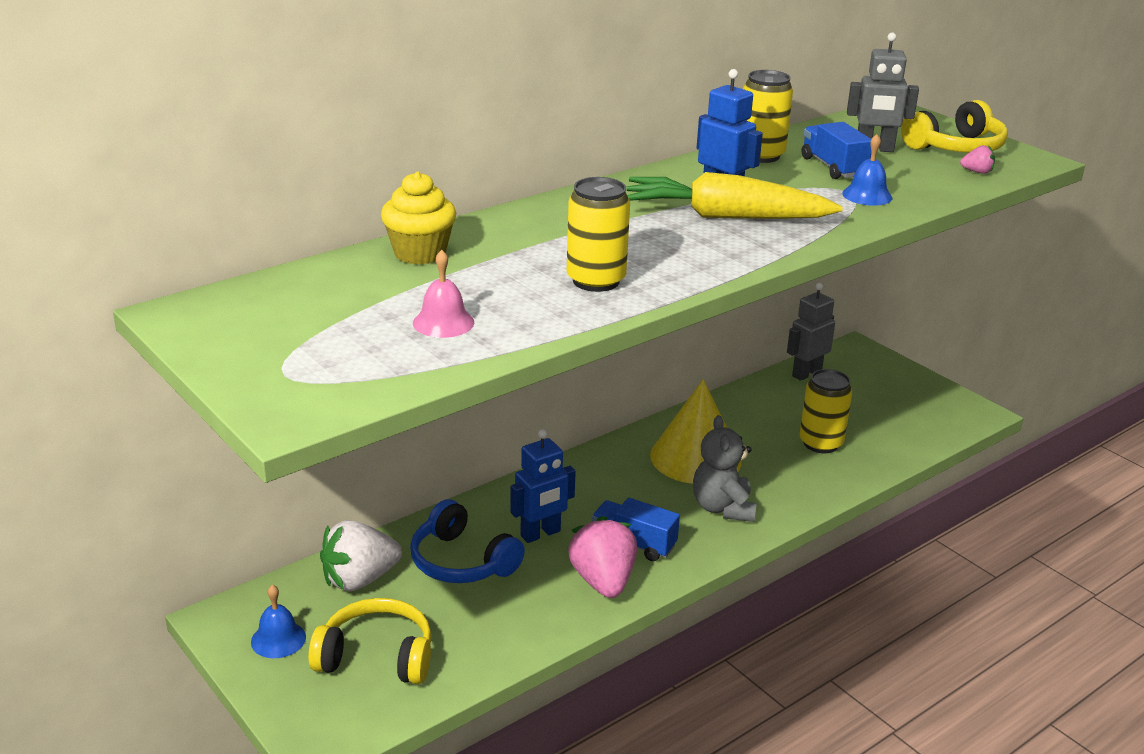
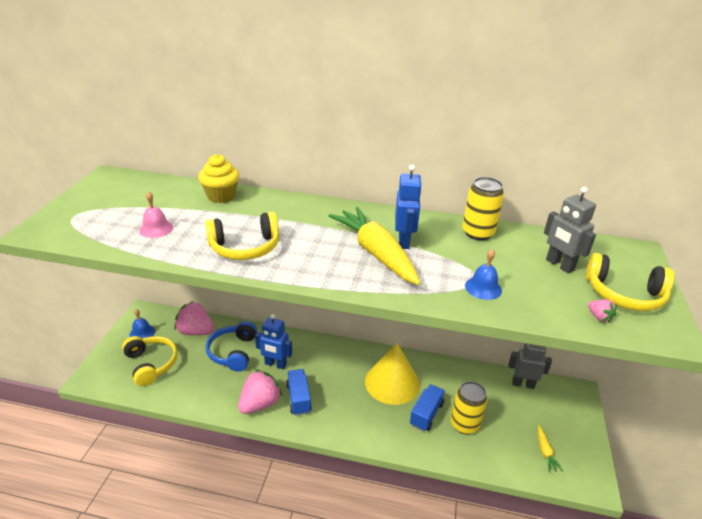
camera: 50 degrees right, 5 degrees up
(360, 579) = (196, 331): white strawberry -> pink strawberry
(596, 281) = (245, 247): yellow can -> yellow headphones
(723, 508) = (361, 415): grey teddy bear -> none
(833, 167) = (504, 261): blue truck -> blue truck (426, 414)
(912, 416) = (545, 452): none -> yellow carrot

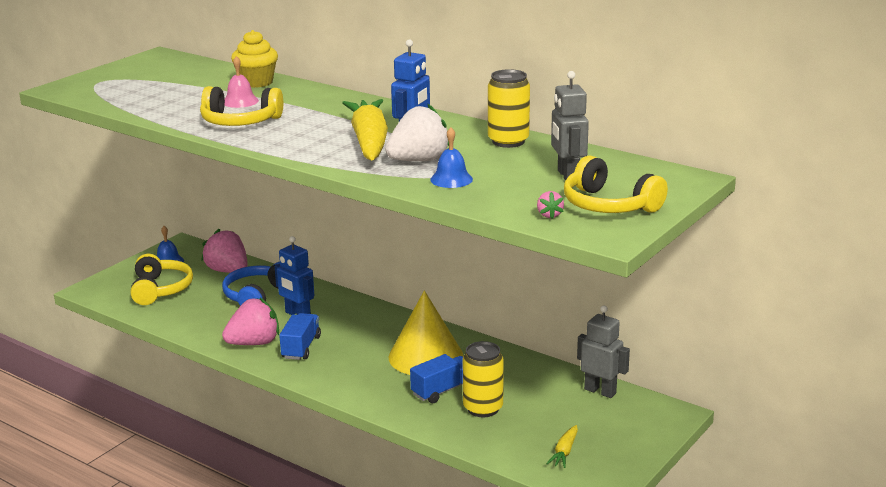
camera: 25 degrees right, 10 degrees down
(156, 229) = (168, 99): pink bell -> pink bell (240, 101)
(436, 269) = (419, 160): none -> white strawberry

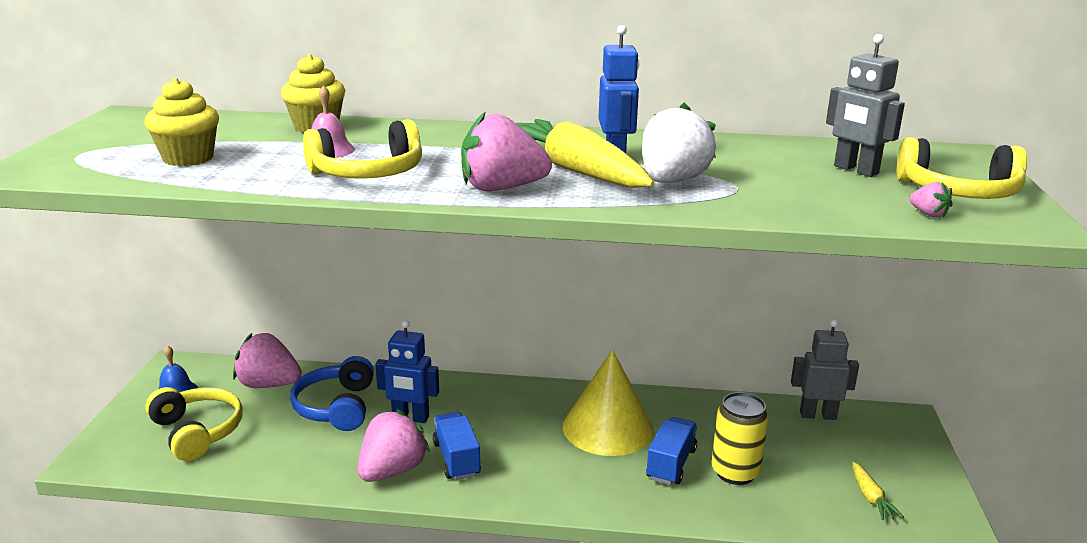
camera: 30 degrees left, 0 degrees up
(154, 94) = (188, 158): none -> yellow cupcake
(302, 146) = (501, 188): none -> pink strawberry
(451, 179) = (748, 195): blue bell -> none
(508, 141) = (725, 146): yellow can -> none

